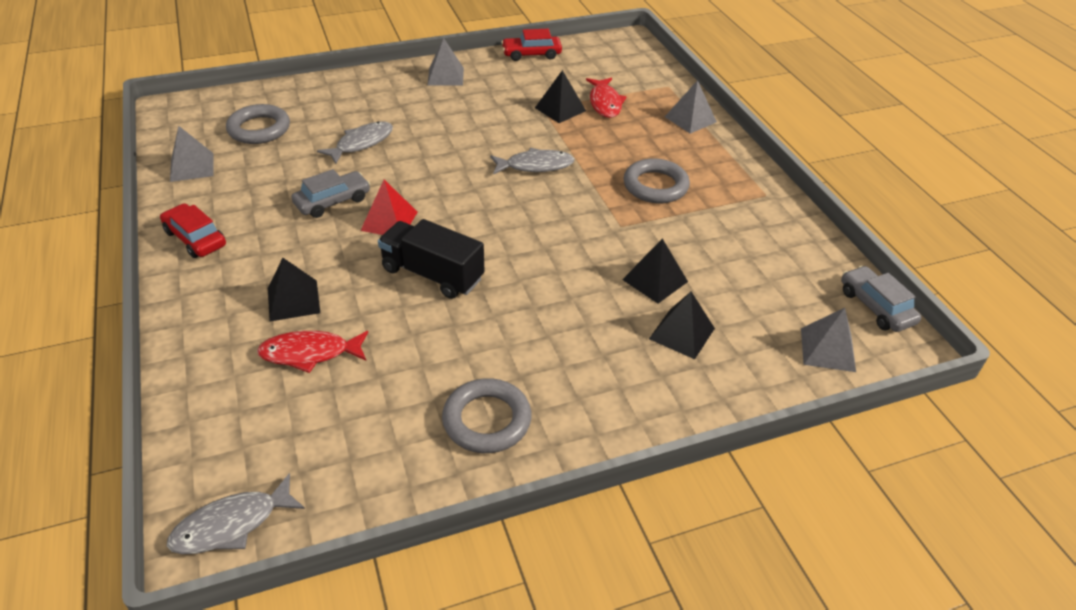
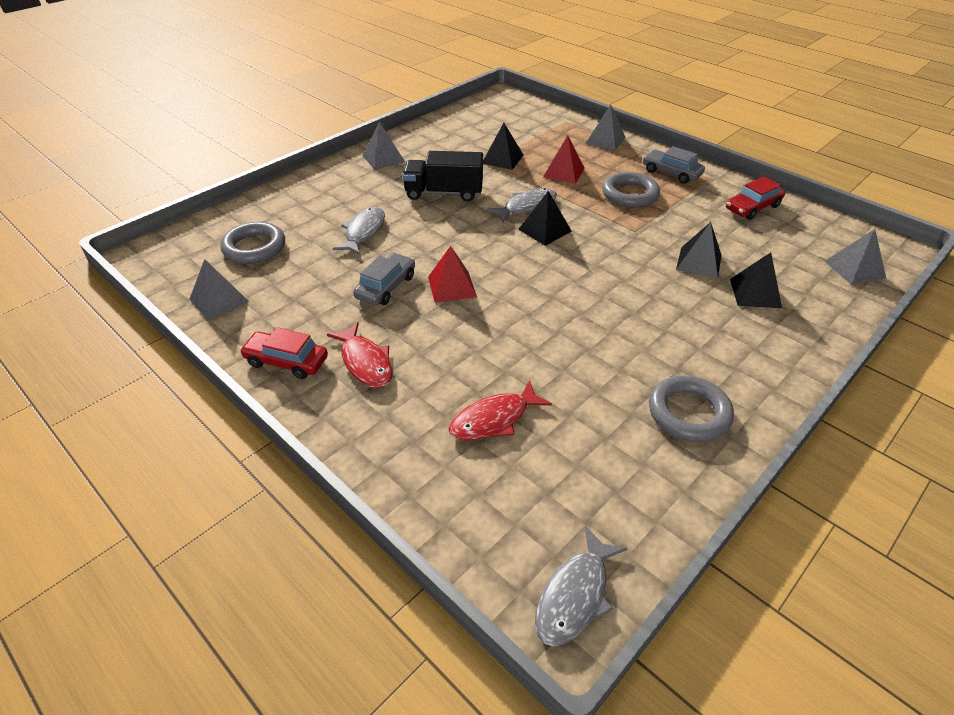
camera: 25 degrees left, 0 degrees up
(293, 300) = (434, 381): black pyramid -> black pyramid (545, 230)
(432, 274) = (531, 316): black truck -> black truck (444, 193)
(531, 54) = (438, 124): red car -> red car (752, 207)
(605, 103) = (532, 145): red fish -> red fish (365, 362)
(609, 141) = (563, 172): none -> red pyramid
(876, 307) = (852, 230): grey car -> grey car (671, 173)

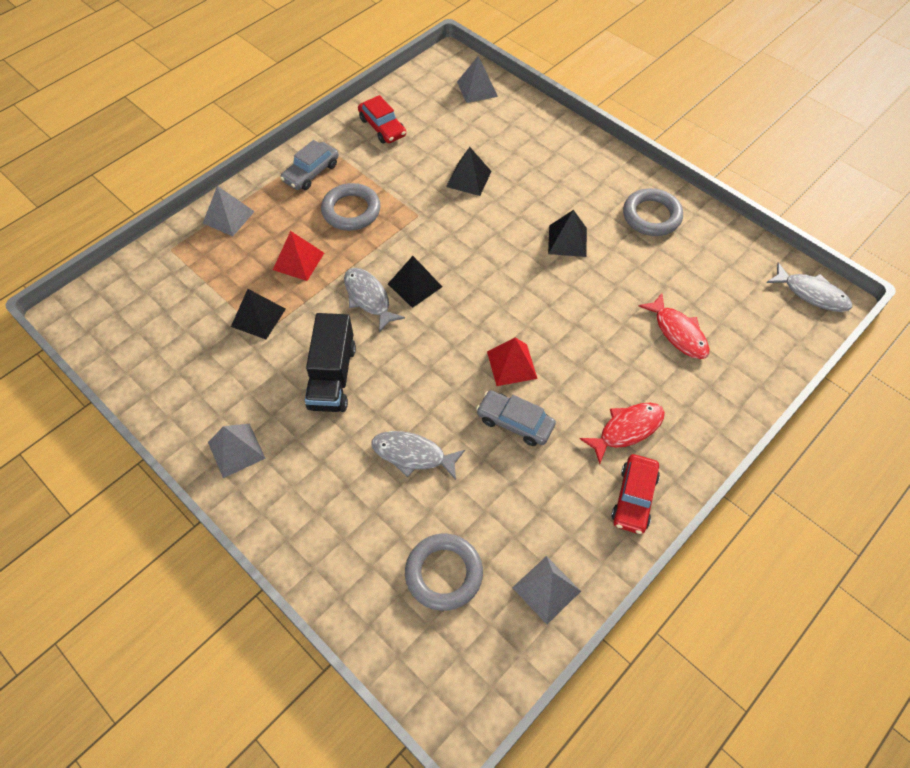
camera: 90 degrees left, 15 degrees up
(755, 293) = (511, 152): black pyramid -> black pyramid (567, 241)

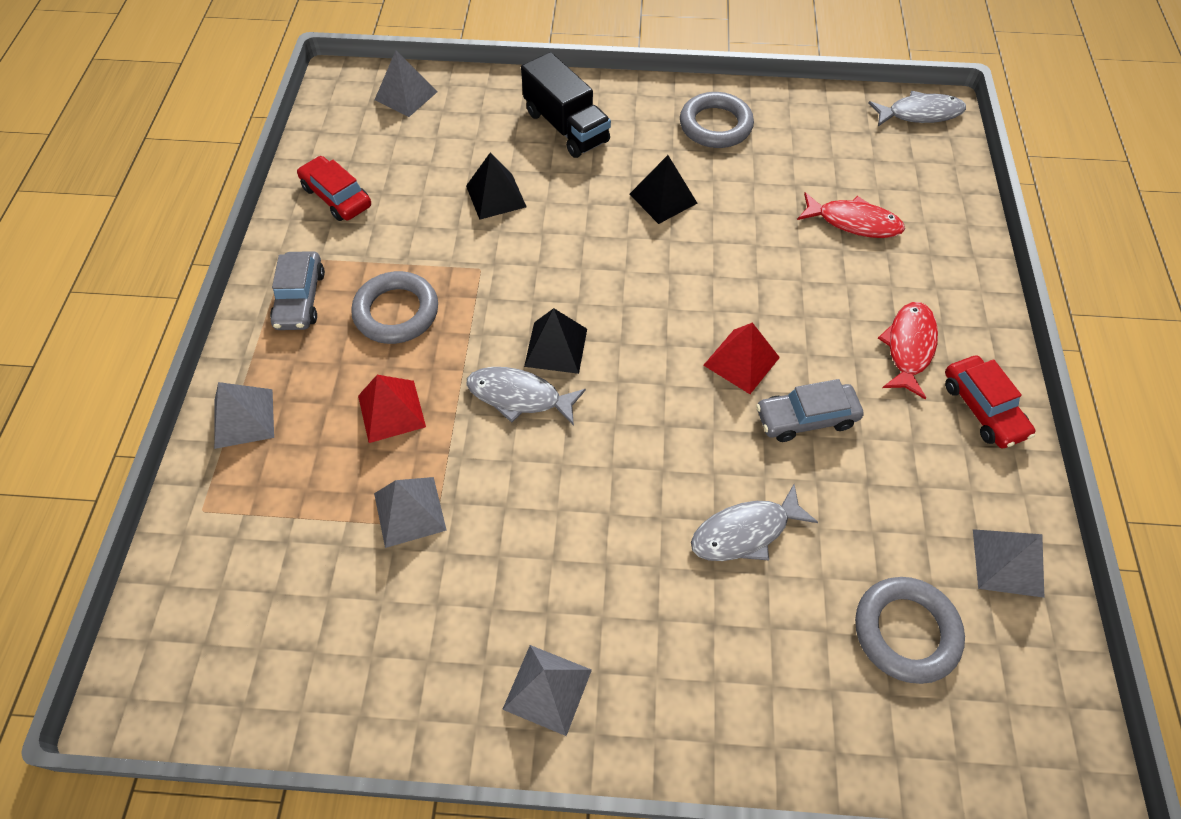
camera: 40 degrees left, 0 degrees up
(258, 317) = (409, 511): black pyramid -> grey pyramid
(332, 377) = (570, 514): black truck -> black truck (566, 127)
(382, 127) = (337, 197): red car -> red car turned 150 degrees counterclockwise

